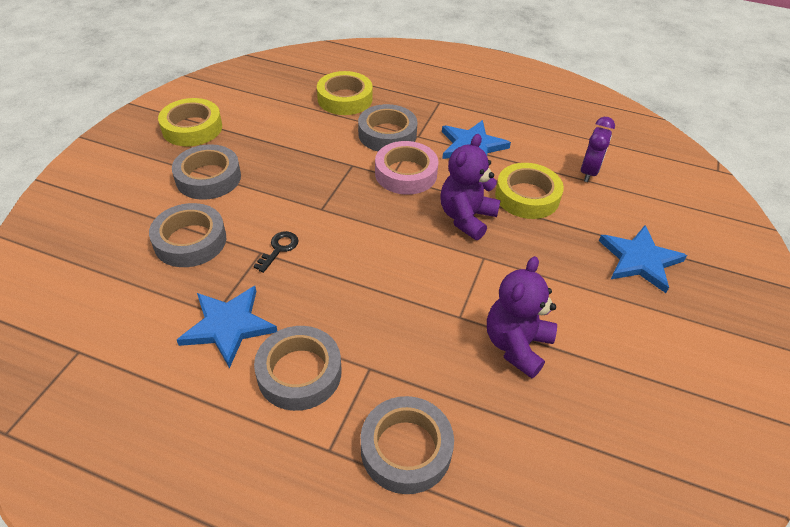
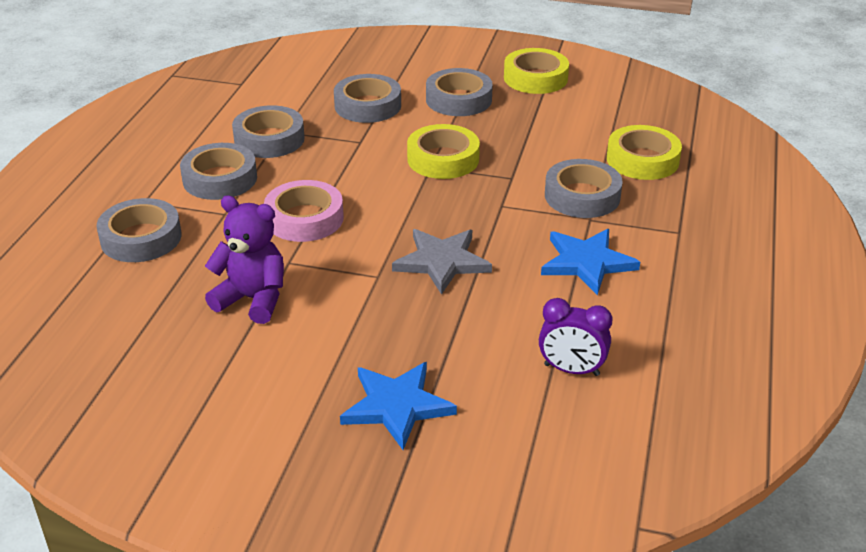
camera: 85 degrees right, 10 degrees down
(228, 326) = (269, 139): blue star -> grey tape
(279, 249) = (366, 150): black key -> none
(406, 173) = (509, 214): pink tape -> pink tape (304, 218)
(466, 218) = (442, 262): purple teddy bear -> grey star
(527, 196) = (497, 310): yellow tape -> yellow tape (443, 159)

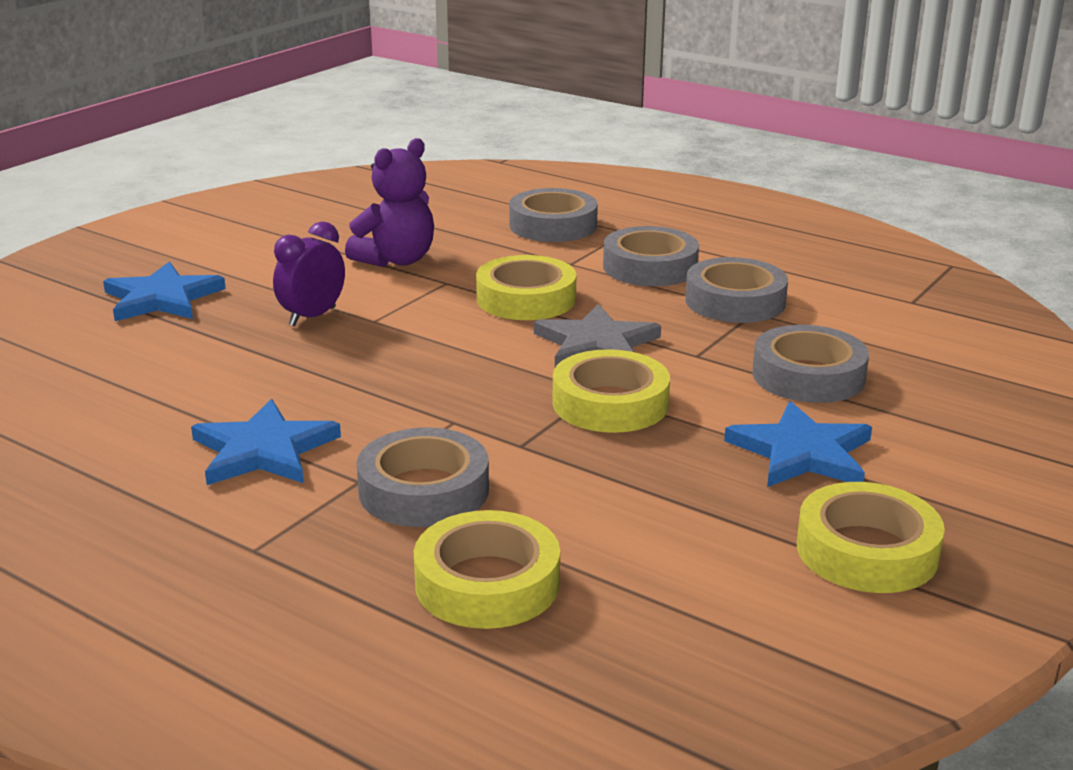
camera: 110 degrees right, 10 degrees down
(304, 218) = (526, 299): pink tape -> yellow tape
(442, 262) = (364, 358): grey star -> grey star (596, 344)
(458, 99) = (802, 453): grey tape -> blue star
(571, 370) = (92, 390): purple clock -> purple clock (312, 317)

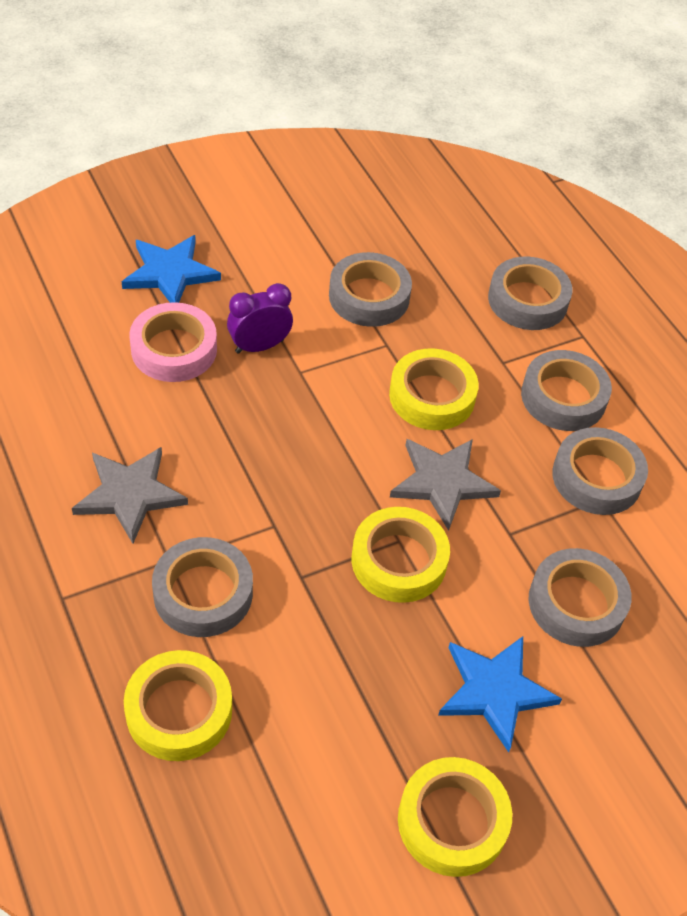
camera: 25 degrees right, 25 degrees up
(216, 343) = (174, 349): none -> pink tape
(263, 450) = (129, 494): blue star -> grey star
(396, 260) = (369, 296): purple teddy bear -> grey tape

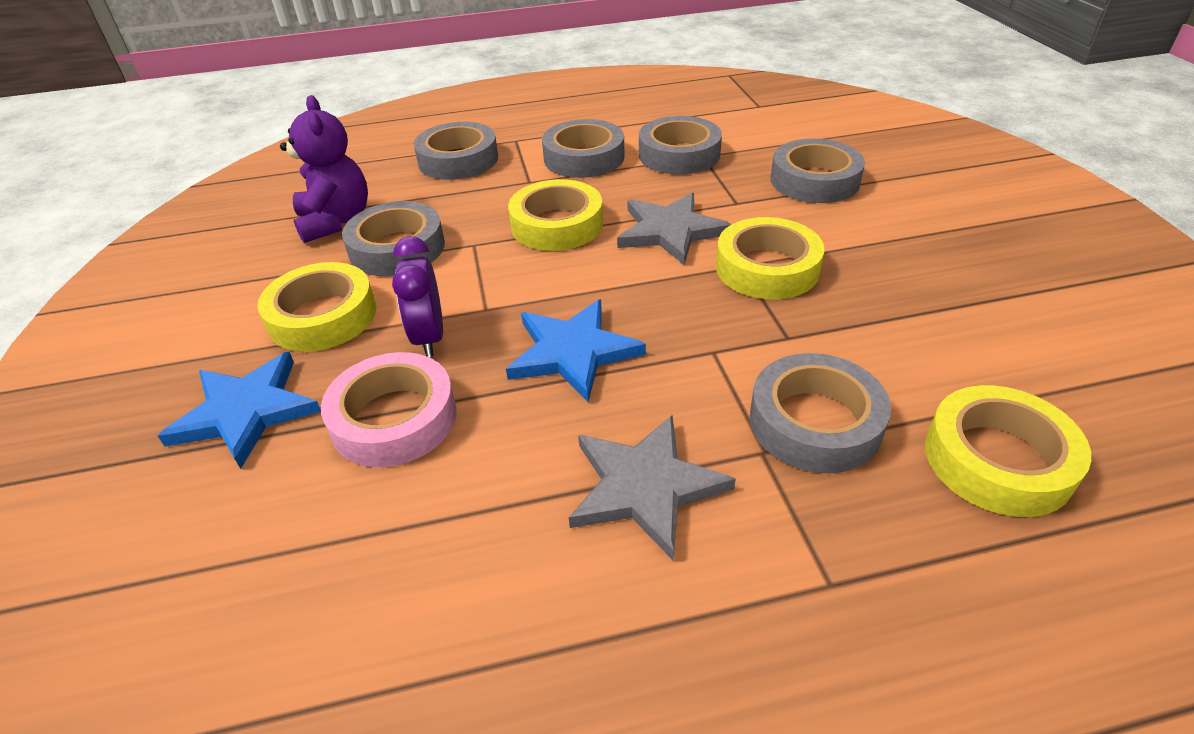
camera: 70 degrees left, 10 degrees down
(398, 246) = (335, 221): none -> purple teddy bear
(452, 821) = (1065, 271): yellow tape -> yellow tape (322, 316)
(494, 691) = (916, 231): blue star -> blue star (573, 352)

